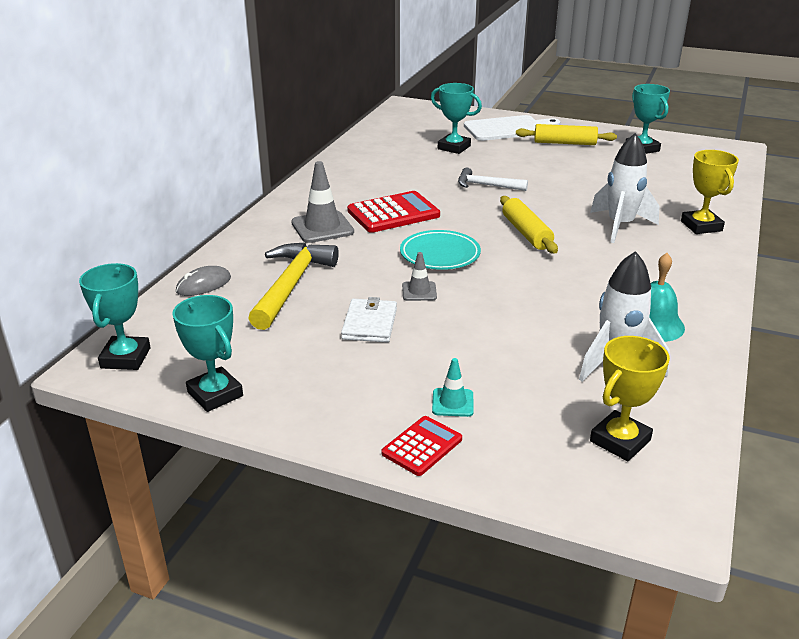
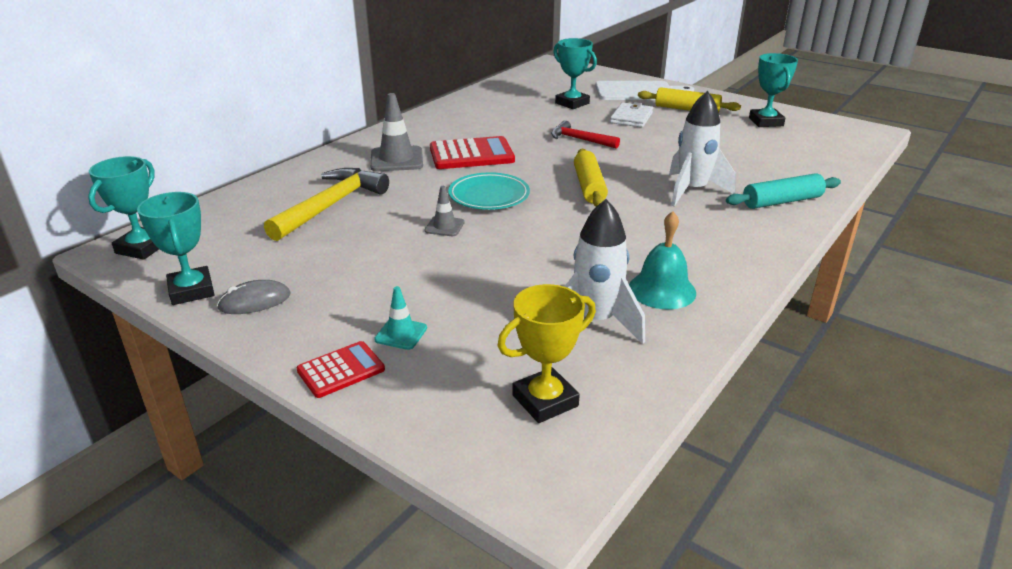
camera: 15 degrees right, 0 degrees up
(204, 285) = (255, 195): grey mouse -> grey mouse (255, 301)
(369, 324) = (376, 249): white wallet -> white wallet (631, 118)
(486, 185) = (580, 140): white hammer -> red hammer
(701, 226) = (781, 201): yellow trophy -> turquoise rolling pin

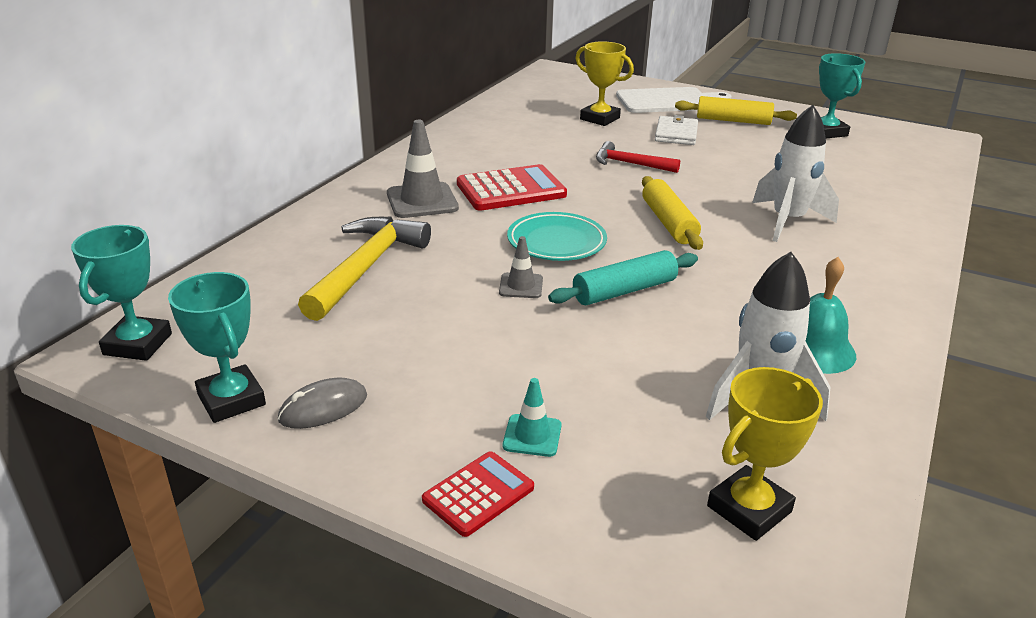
camera: 10 degrees left, 0 degrees up
(572, 103) = (600, 119): turquoise trophy -> yellow trophy
(781, 201) = (891, 228): turquoise rolling pin -> turquoise rolling pin (624, 290)

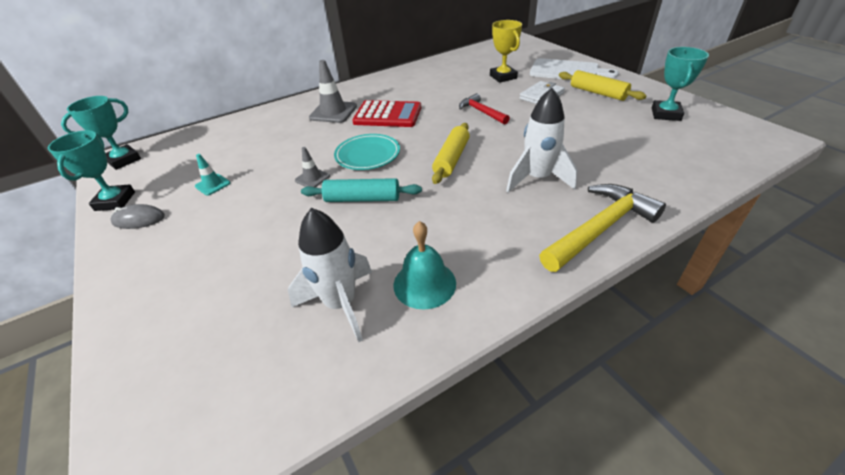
camera: 35 degrees right, 10 degrees up
(366, 267) = (257, 145): yellow hammer -> yellow hammer (600, 229)
(478, 494) = (128, 298): red calculator -> none
(532, 436) = (194, 275): turquoise traffic cone -> turquoise traffic cone (213, 185)
(749, 509) = (229, 381): yellow trophy -> none

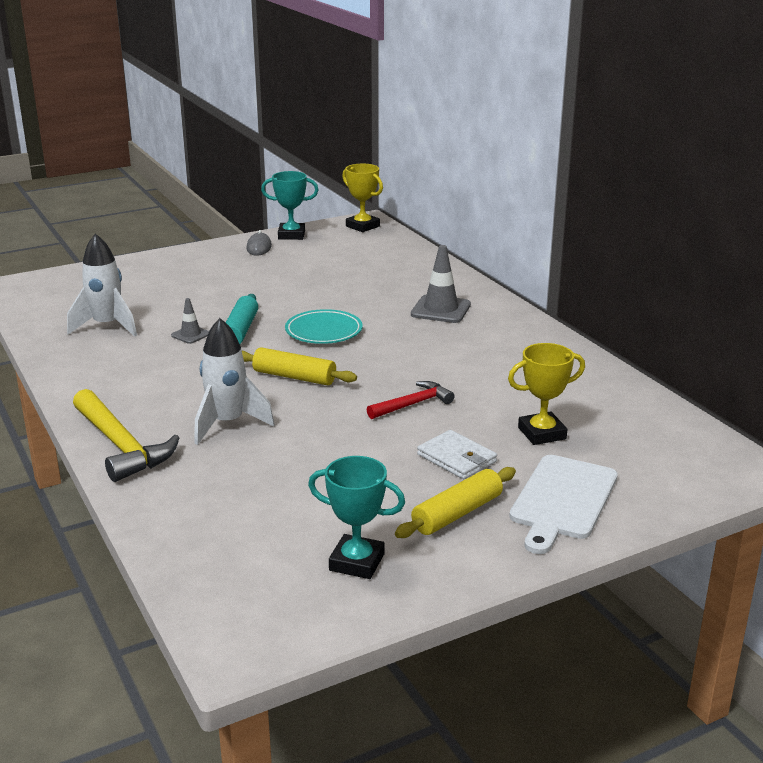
camera: 90 degrees right, 15 degrees down
(124, 160) = (362, 226): turquoise trophy -> yellow trophy
(213, 185) = (299, 266): turquoise traffic cone -> none
(312, 178) = (289, 307): grey traffic cone -> grey traffic cone (191, 335)
(387, 115) = (422, 342): red calculator -> none
(424, 283) = (106, 356): turquoise bell -> none

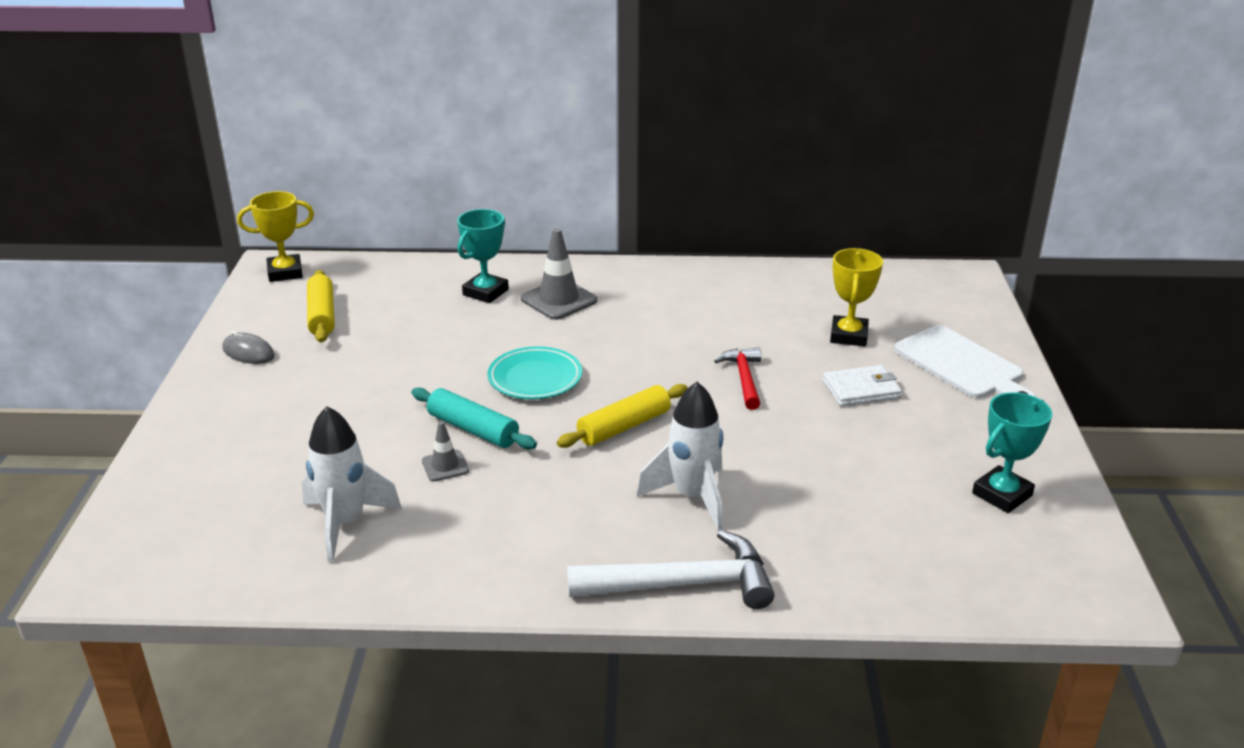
camera: 60 degrees left, 5 degrees up
(121, 445) = (682, 584): yellow hammer -> white hammer
(291, 235) = (243, 321): turquoise trophy -> turquoise trophy (485, 292)
(457, 513) = (953, 419): yellow rolling pin -> yellow rolling pin (322, 315)

